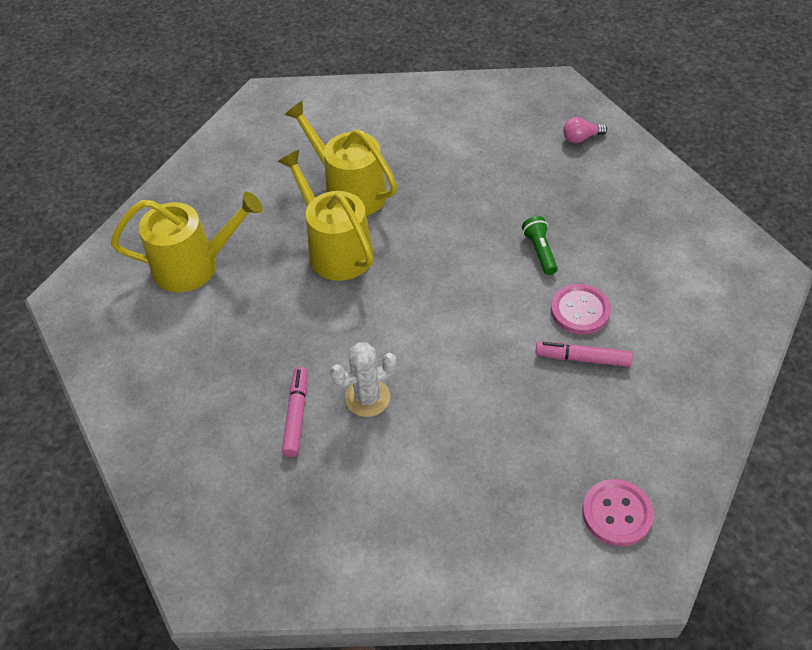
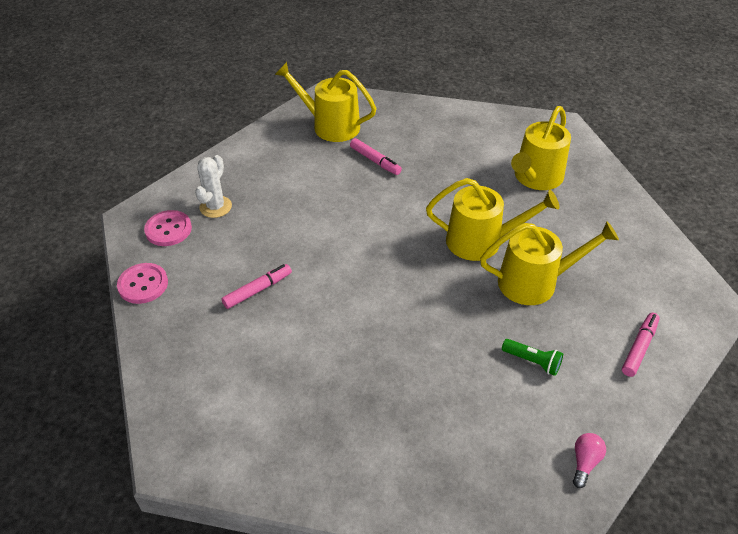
camera: 130 degrees right, 5 degrees down
(269, 519) = (331, 126): none -> yellow watering can
(356, 110) = (639, 348): none -> pink marker
(367, 398) = (352, 189): white cactus -> white cactus (215, 207)
(539, 251) = (359, 339): green flashlight -> green flashlight (532, 361)
(580, 311) = (288, 318): pink button -> pink button (143, 284)
(581, 138) = (447, 478): pink light bulb -> pink light bulb (584, 462)

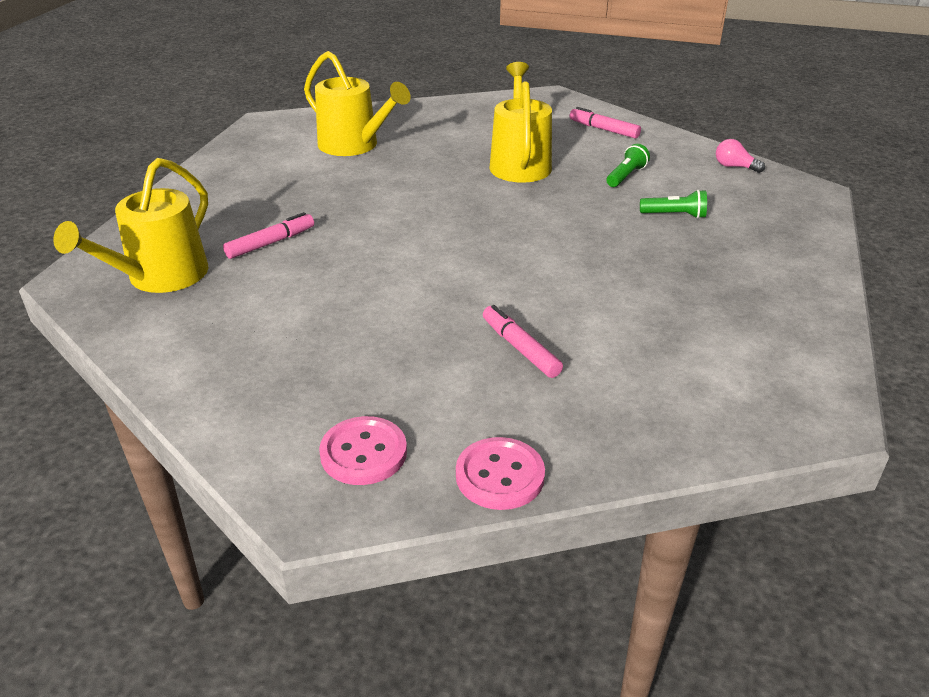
camera: 85 degrees left, 10 degrees down
(215, 207) = (320, 396): white cactus -> none
(460, 395) = (674, 215): none -> green flashlight
(480, 241) = (452, 185): yellow watering can -> none

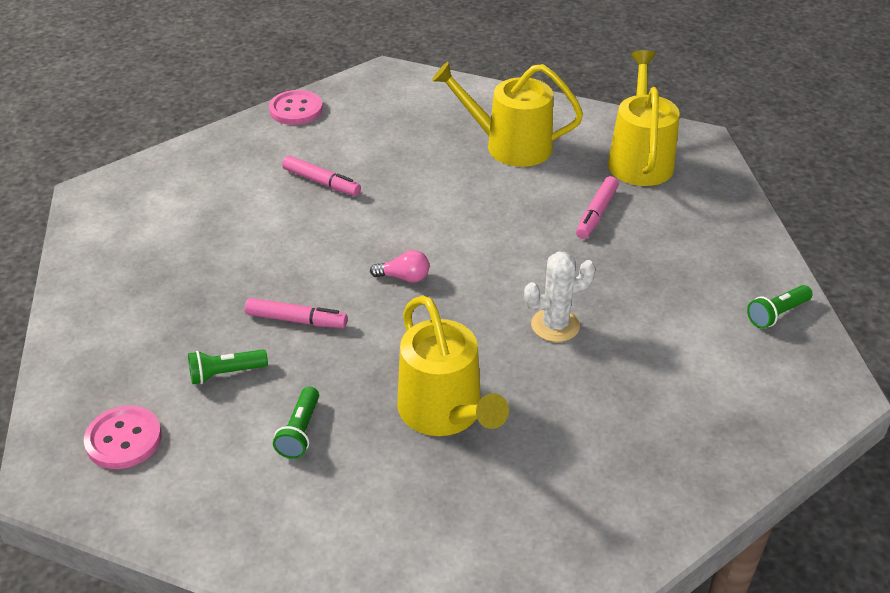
camera: 155 degrees right, 5 degrees up
(238, 156) = (777, 314): none -> green flashlight
(353, 145) = (674, 379): yellow watering can -> yellow watering can (510, 146)
(363, 453) = (380, 100): pink button -> pink button (123, 439)
(399, 184) = (555, 325): none -> white cactus
(603, 129) = (367, 547): pink marker -> pink marker (296, 320)
(734, 167) = (155, 506): pink light bulb -> pink light bulb (404, 277)

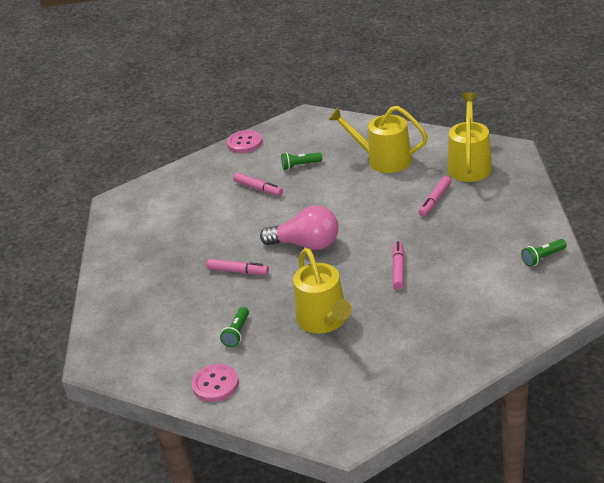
camera: 10 degrees right, 5 degrees down
(123, 439) = (134, 339): pink button -> pink button (215, 384)
(226, 373) = (194, 302): green flashlight -> green flashlight (300, 165)
(404, 277) = (306, 244): pink light bulb -> pink light bulb, size x2.14
(555, 325) = (398, 269): white cactus -> pink marker

